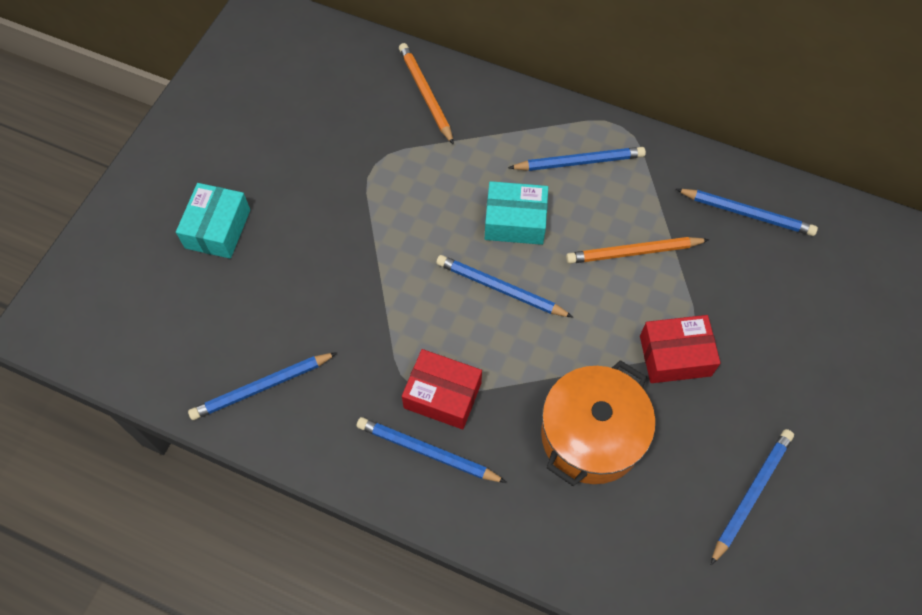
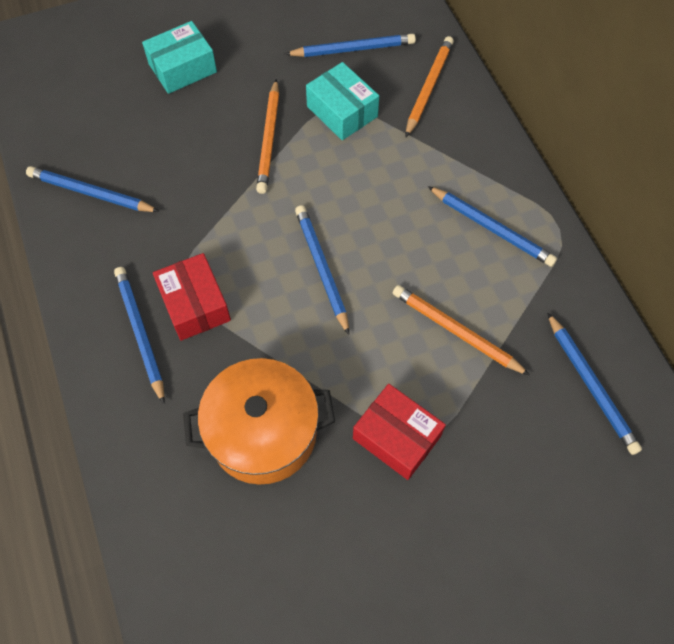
camera: 45 degrees right, 0 degrees up
(353, 228) = (269, 139): none -> orange pencil
(515, 221) = (389, 230): turquoise box -> turquoise box (342, 111)
(751, 494) = (332, 599): blue pencil -> blue pencil (353, 49)

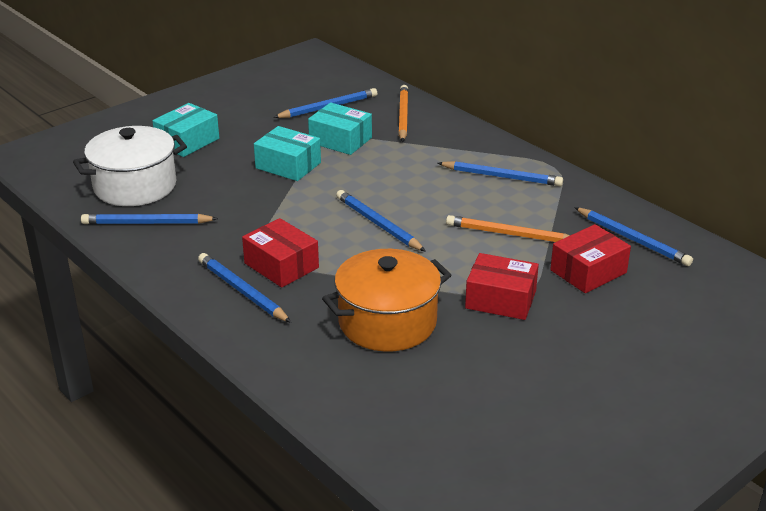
camera: 20 degrees left, 30 degrees down
(102, 129) = (135, 186): none -> white pot
(269, 139) = (288, 165): orange pencil -> turquoise box
(514, 423) = (588, 271): none -> red box

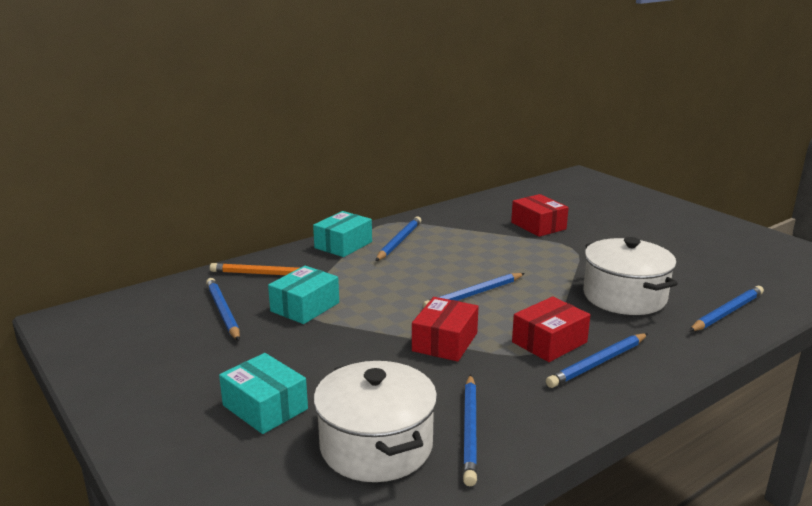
camera: 85 degrees left, 10 degrees down
(288, 165) = (351, 337): turquoise box -> turquoise box (343, 245)
(387, 322) = (624, 296): orange pot -> white pot
(500, 299) = (580, 255): red box -> red box (445, 342)
(510, 234) = (490, 245): orange pencil -> none
(633, 239) = (495, 210): blue pencil -> blue pencil (727, 312)

